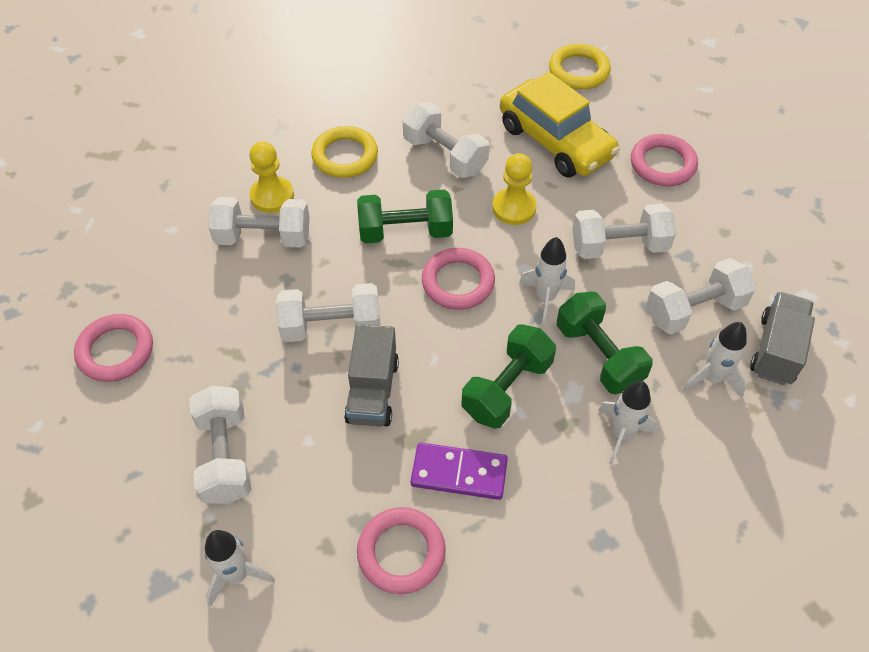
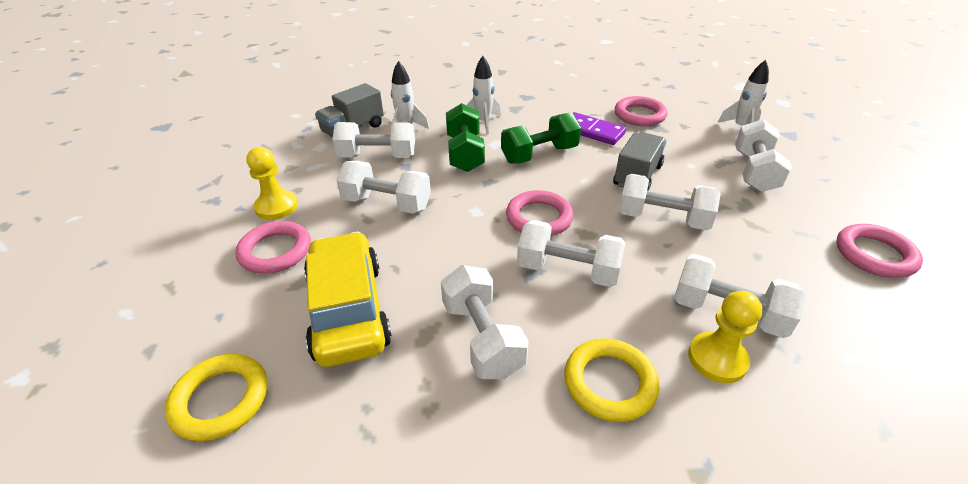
camera: 155 degrees left, 15 degrees down
(405, 231) = (568, 270): green dumbbell -> white dumbbell
(514, 208) = (448, 258): yellow pawn -> yellow pawn (276, 207)
(545, 298) = (475, 189): white rocket -> none

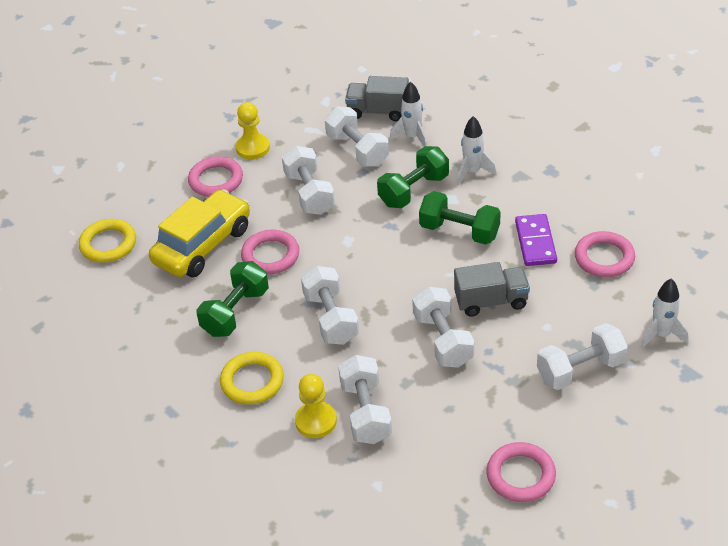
camera: 55 degrees right, 5 degrees up
(482, 338) = (235, 312): white dumbbell -> green dumbbell
(539, 218) = (373, 275): pink ring -> pink ring (270, 255)

